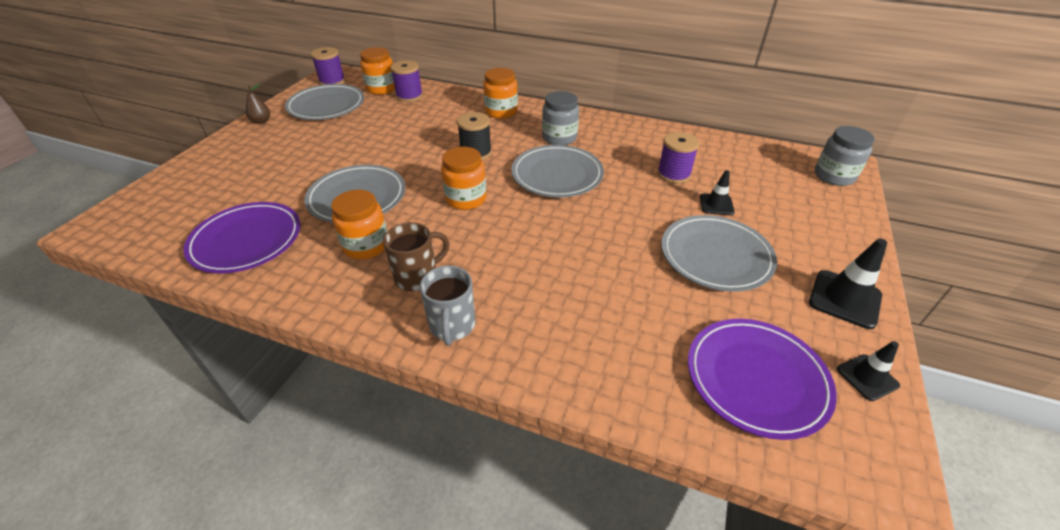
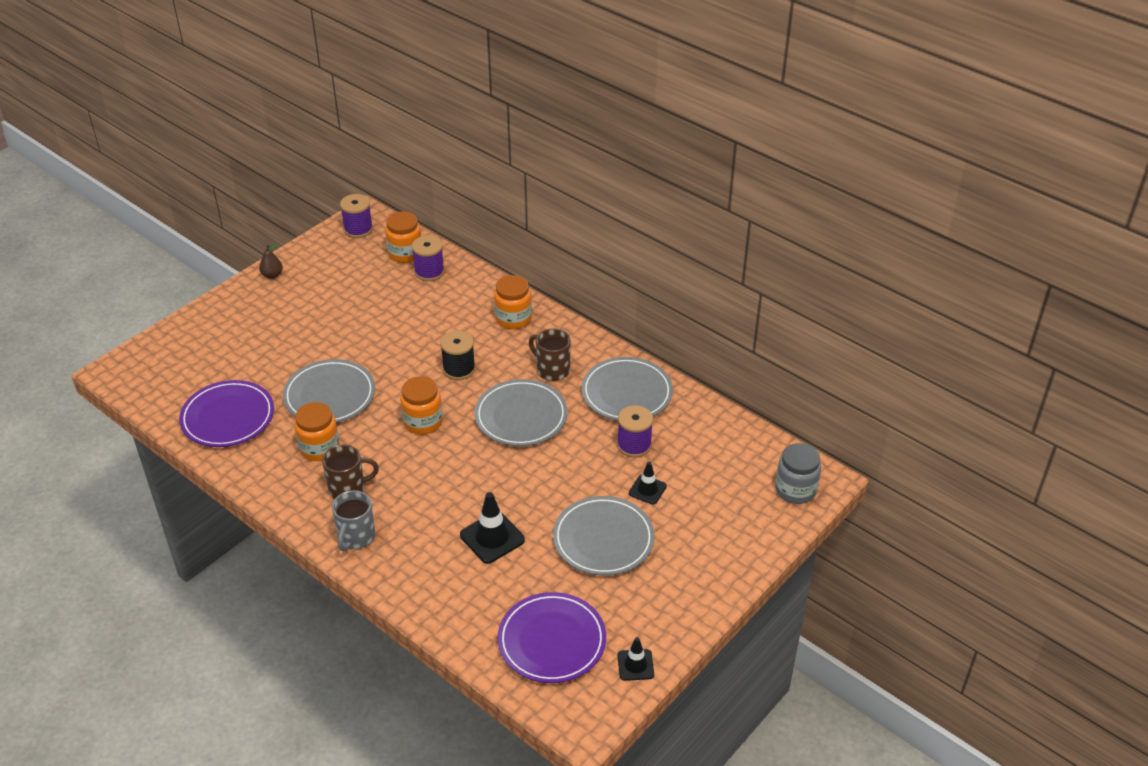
camera: 20 degrees right, 0 degrees up
(326, 106) = (340, 267): grey plate -> grey plate (626, 393)
(559, 137) = (552, 370): grey jar -> brown mug
(844, 299) = (679, 606): black traffic cone -> black traffic cone (492, 537)

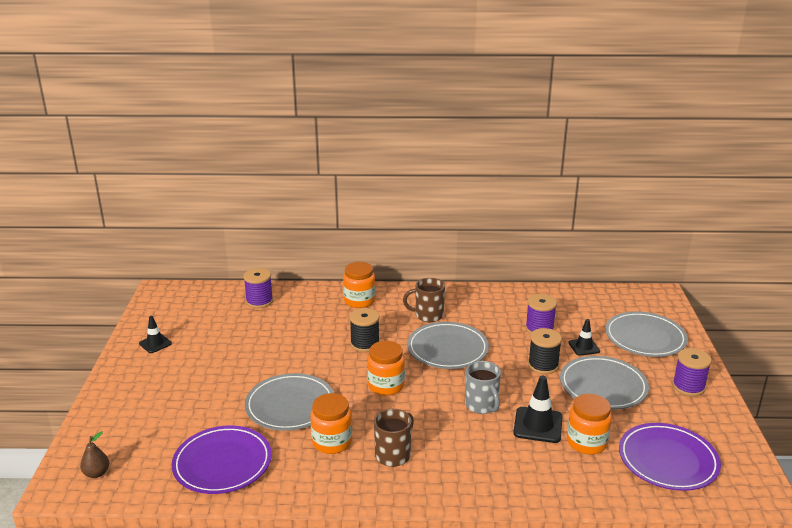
camera: 40 degrees left, 15 degrees down
(272, 275) = (129, 355): brown pear -> brown pear (96, 473)
(356, 537) = (446, 481): grey mug -> grey mug (482, 405)
(358, 229) = (165, 300): purple spool -> purple spool (688, 387)
(405, 253) = (225, 299): orange jar -> orange jar (586, 442)
(580, 485) = (543, 365): none -> black spool
(626, 393) = (492, 305): grey plate -> grey plate (645, 338)
(635, 665) = (731, 441): black traffic cone -> black traffic cone (155, 343)
(795, 490) = (656, 306): grey jar -> none

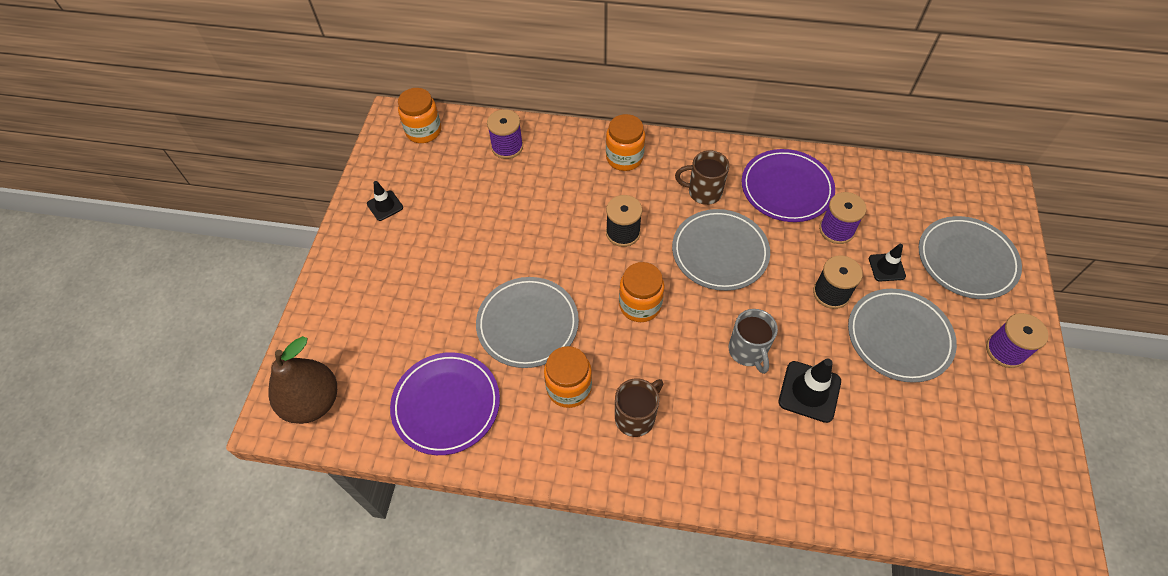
camera: 10 degrees right, 30 degrees up
(96, 473) = (313, 402): brown pear -> brown pear, size x2.14
(586, 442) = (863, 427): orange jar -> orange jar (423, 131)
(668, 460) = (956, 468): purple plate -> purple plate (786, 188)

